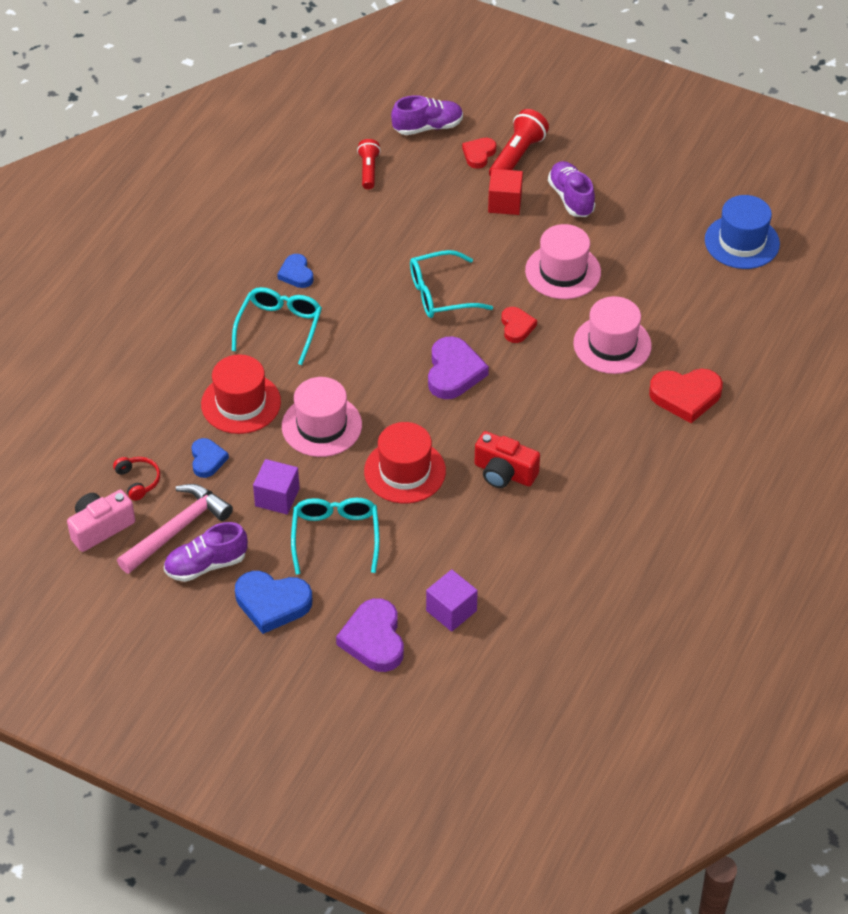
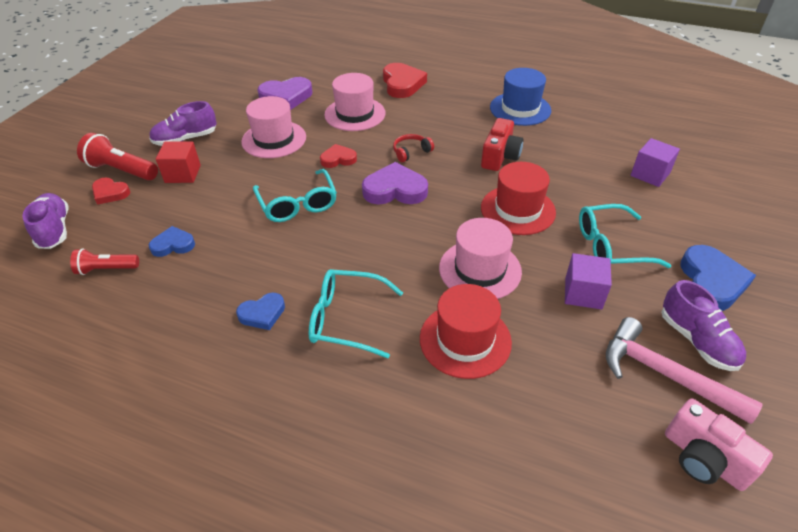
camera: 95 degrees left, 5 degrees down
(138, 481) = (613, 427): red headphones -> red headphones (411, 152)
(207, 460) = (556, 360): blue heart -> blue heart (173, 245)
(374, 639) = (705, 213): purple heart -> purple heart (286, 97)
(742, 242) = (250, 67): blue hat -> blue hat (520, 109)

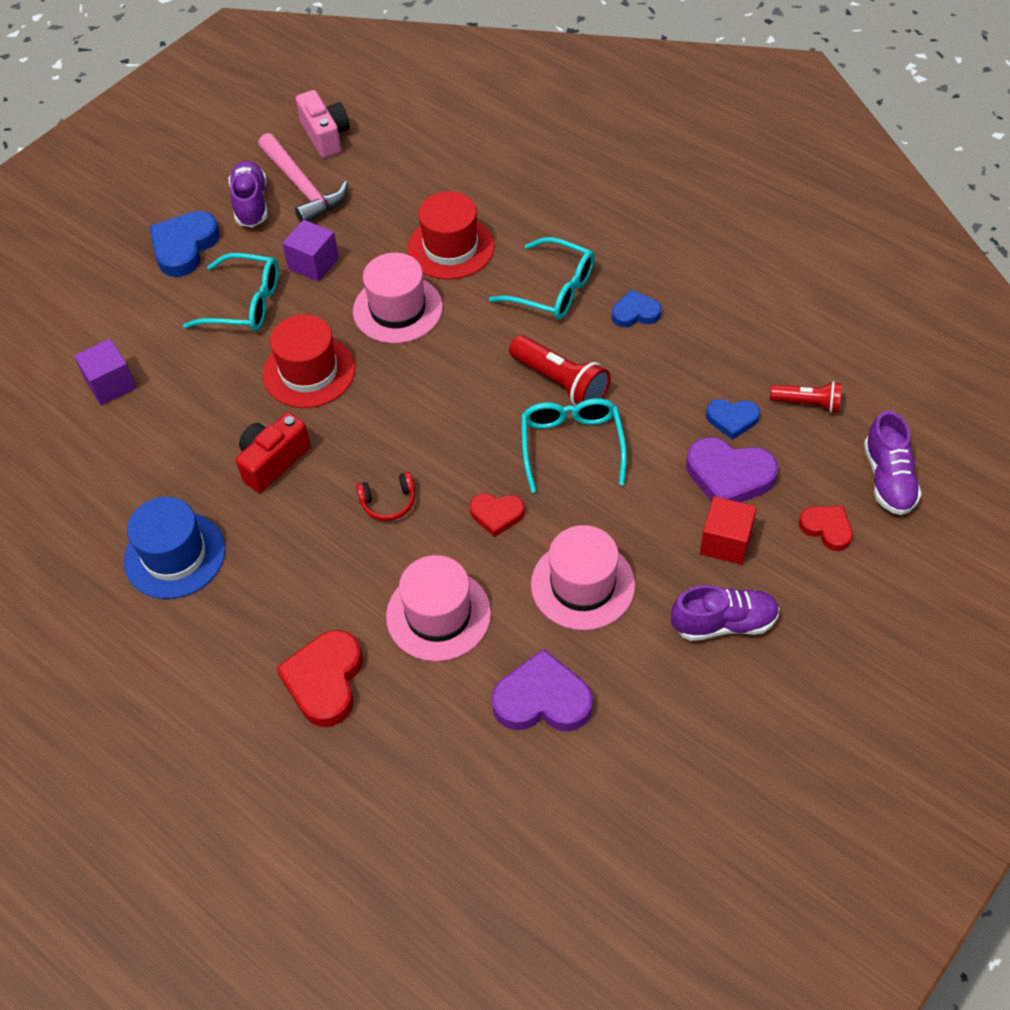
camera: 160 degrees left, 10 degrees up
(121, 170) = (818, 573): red flashlight -> red flashlight (560, 383)
(395, 190) = (440, 438): purple heart -> purple heart (729, 476)

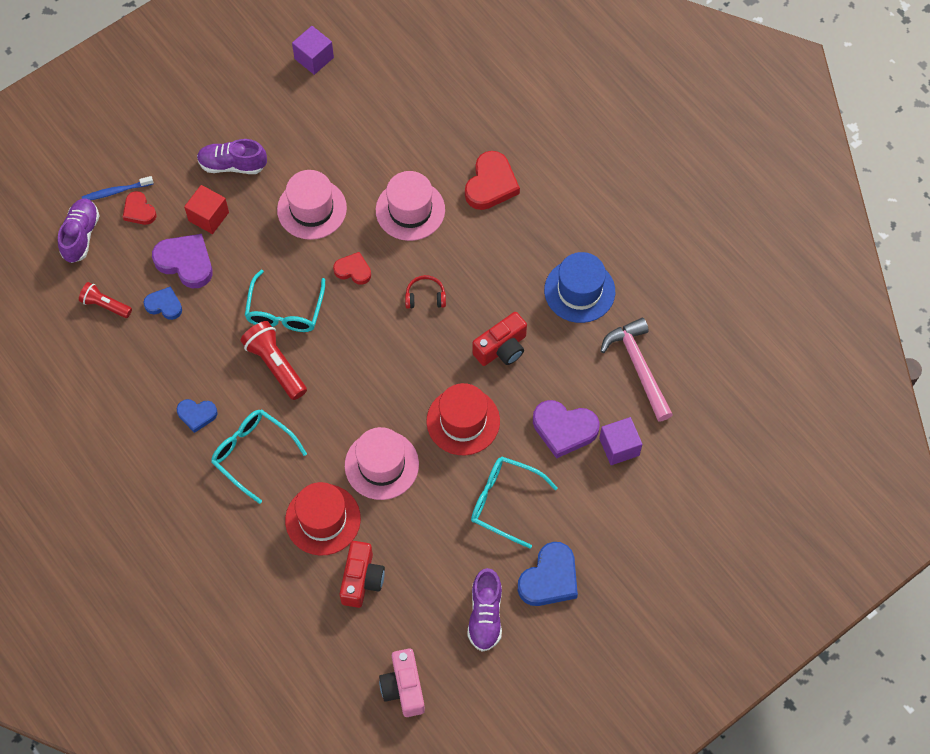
camera: 170 degrees left, 10 degrees up
(303, 187) = (436, 624): pink hammer -> pink hammer (638, 367)
(313, 263) = (441, 531): purple cube -> purple cube (314, 58)
(392, 206) = (361, 579): none -> red camera
(542, 699) = (360, 144): purple heart -> purple heart (564, 429)
(873, 547) = (116, 191): none -> blue toothbrush

